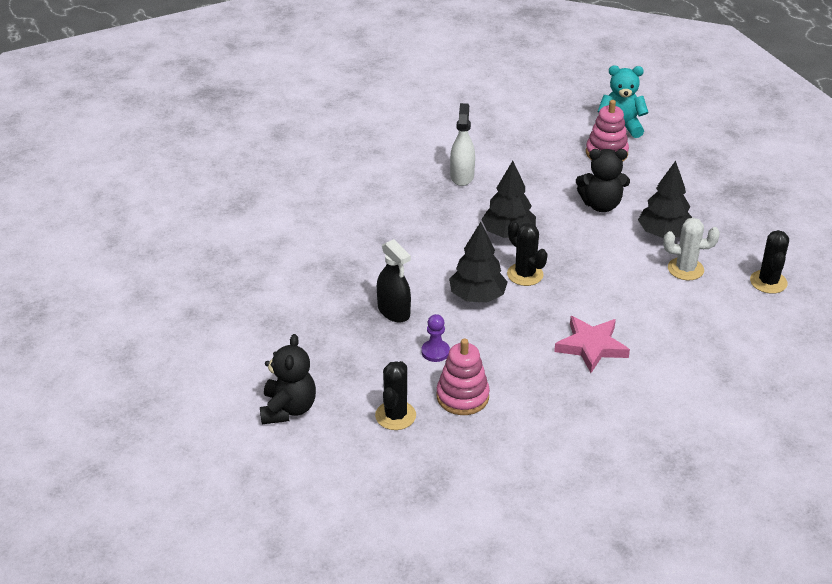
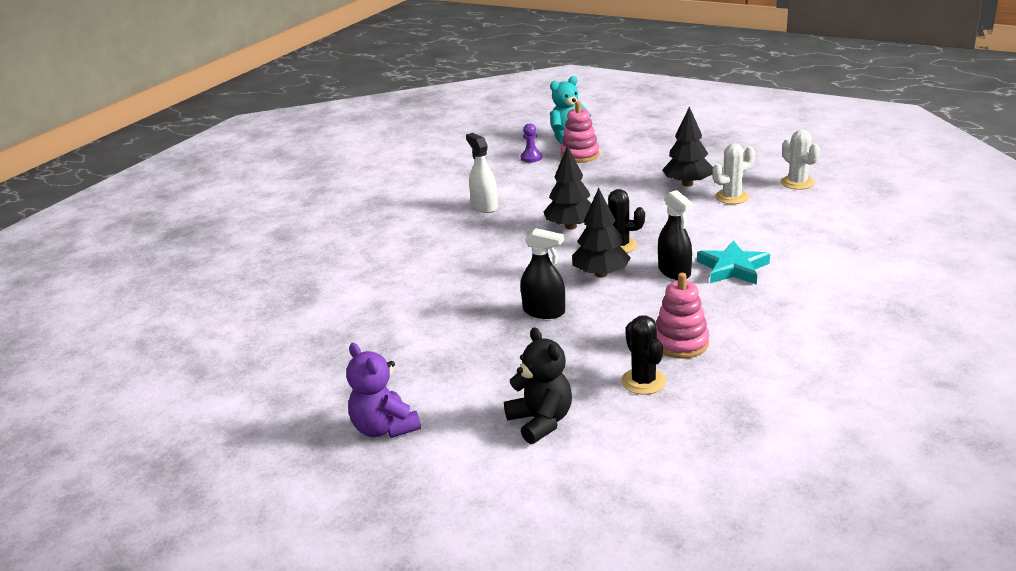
camera: 30 degrees left, 10 degrees down
(183, 356) = (384, 428): none -> purple teddy bear
(435, 352) = (616, 323): purple pawn -> purple pawn (531, 158)
(539, 325) = (674, 271): none -> black spray bottle
(591, 346) = (733, 268): pink star -> turquoise star
(601, 205) = (618, 184): black teddy bear -> none
(768, 282) = (797, 183): black cactus -> white cactus

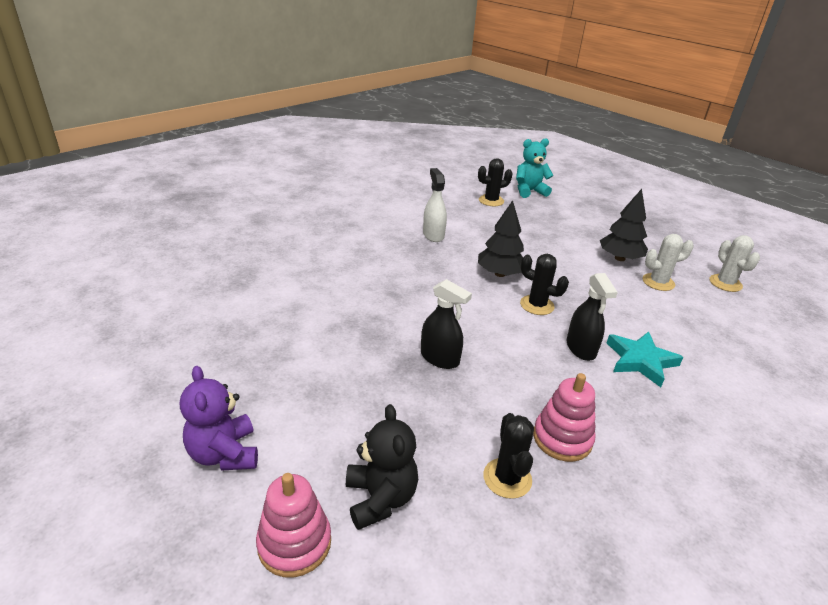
camera: 10 degrees right, 5 degrees up
(531, 158) = (491, 201): purple pawn -> black cactus
(579, 155) = (533, 208): pink stacking toy -> pink stacking toy (294, 543)
(601, 274) = (509, 331): black tree -> none

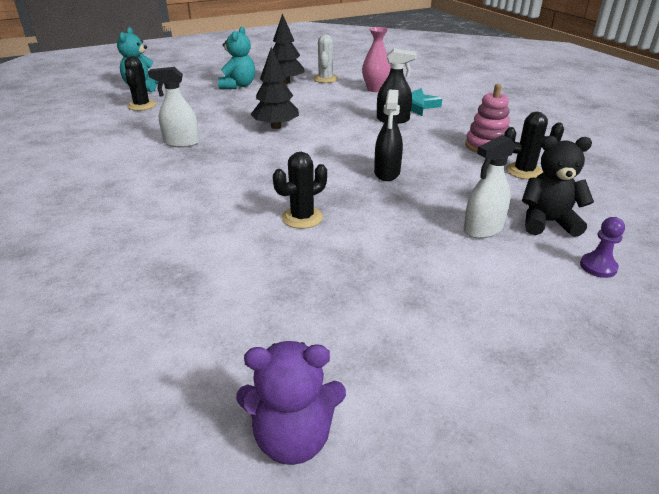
camera: 70 degrees left, 0 degrees up
(224, 454) = (499, 301): purple teddy bear -> purple teddy bear (293, 437)
(294, 543) = (598, 267): pink stacking toy -> purple pawn
(348, 439) = (483, 229): none -> white spray bottle
(440, 358) = (387, 173): black spray bottle -> black spray bottle turned 135 degrees clockwise
(537, 305) = (331, 122): black cactus -> black cactus (302, 217)
(580, 234) = (238, 86): none -> turquoise teddy bear
(665, 324) = (375, 89): none -> pink vase
(725, 283) = (338, 63): white cactus -> none

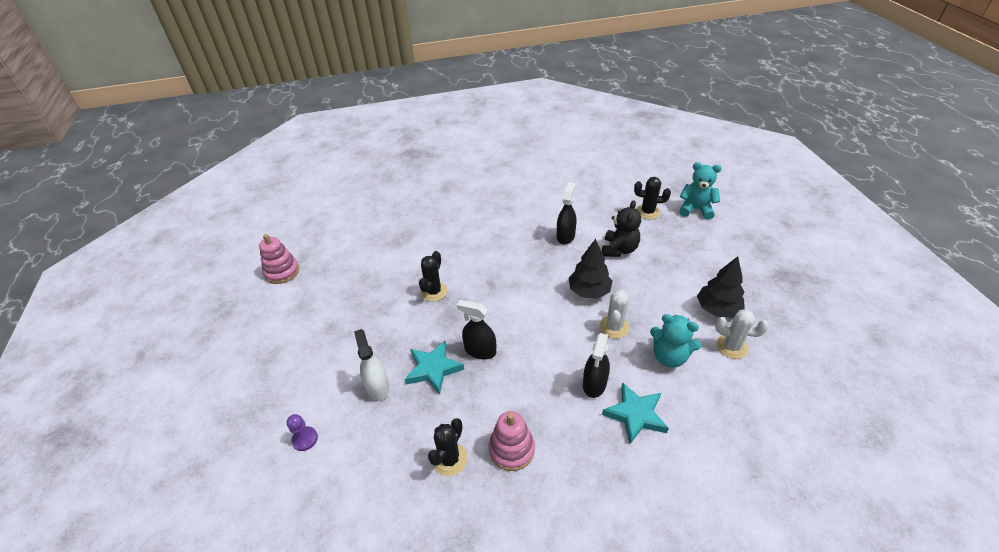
camera: 105 degrees right, 10 degrees up
(181, 143) = (565, 236): white spray bottle -> black spray bottle
(238, 86) = (703, 271): turquoise teddy bear -> turquoise teddy bear (669, 356)
(293, 437) = (282, 272): purple teddy bear -> pink stacking toy
(302, 217) = (434, 291): black cactus -> black cactus turned 45 degrees clockwise
(322, 115) = (614, 327): none -> white cactus
(375, 89) = (695, 390): pink vase -> none
(430, 196) = (433, 369): none -> turquoise star
(547, 222) = (366, 435): black teddy bear -> black teddy bear (619, 249)

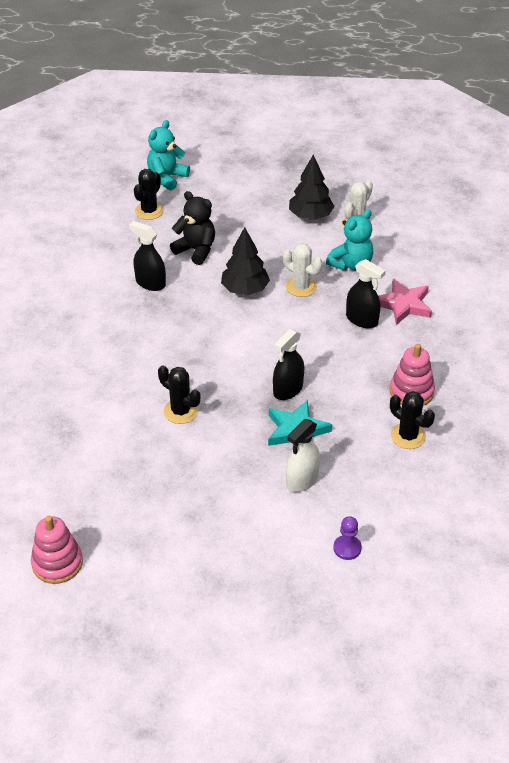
camera: 75 degrees left, 0 degrees up
(377, 387) = (302, 480): white spray bottle -> white spray bottle turned 45 degrees counterclockwise
(635, 415) = (404, 305): turquoise star -> pink star

